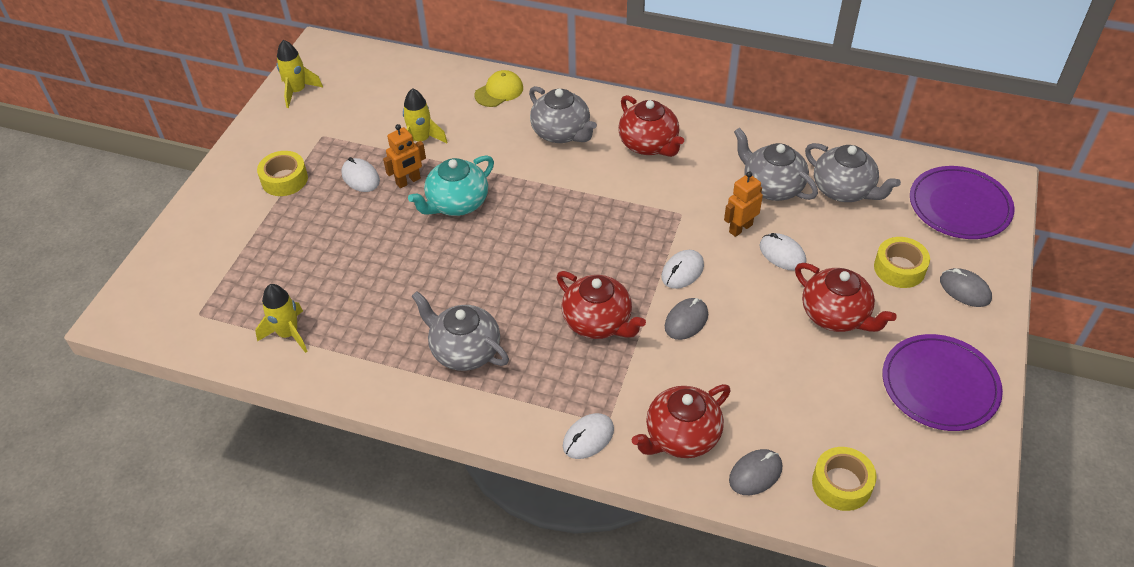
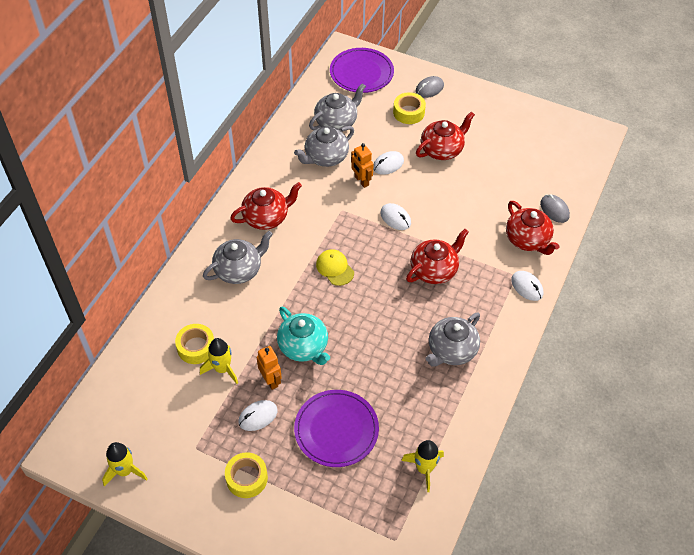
camera: 85 degrees left, 5 degrees up
(499, 91) = (175, 308): yellow cap -> yellow cap (335, 268)
(686, 321) = (438, 223): grey mouse -> none
(841, 484) = (561, 174): yellow tape -> yellow tape (196, 347)
(939, 385) = (497, 117): purple plate -> purple plate (336, 430)

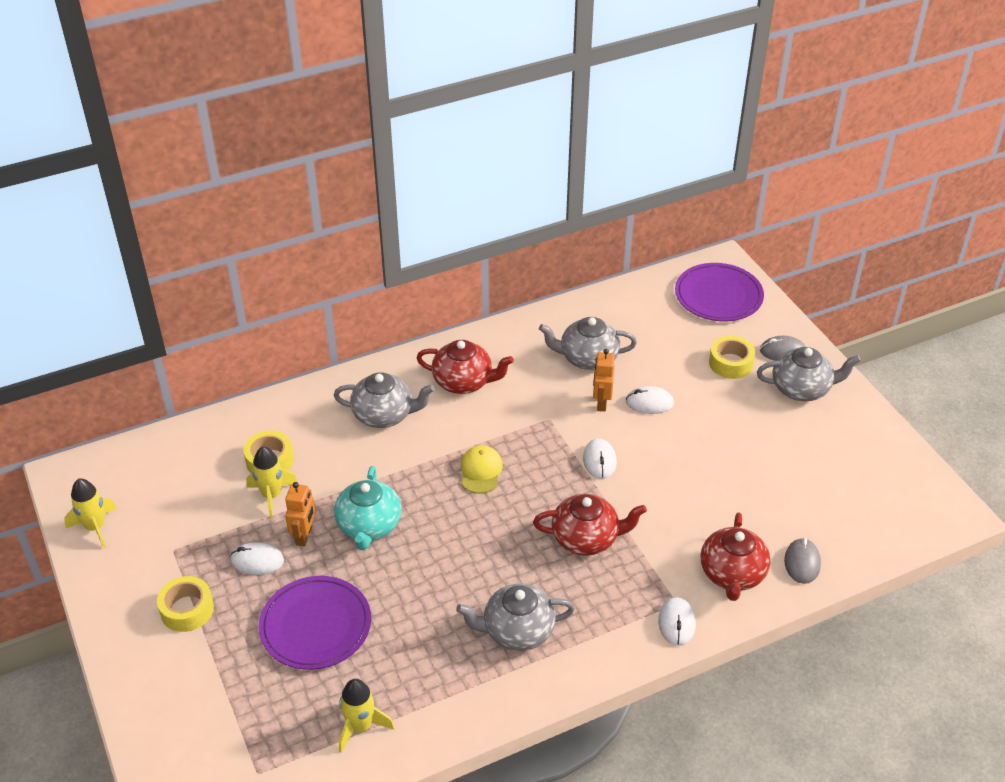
camera: 40 degrees right, 10 degrees down
(336, 122) = (636, 330): grey teapot -> grey teapot (801, 389)
(442, 150) = (729, 422): red teapot -> none

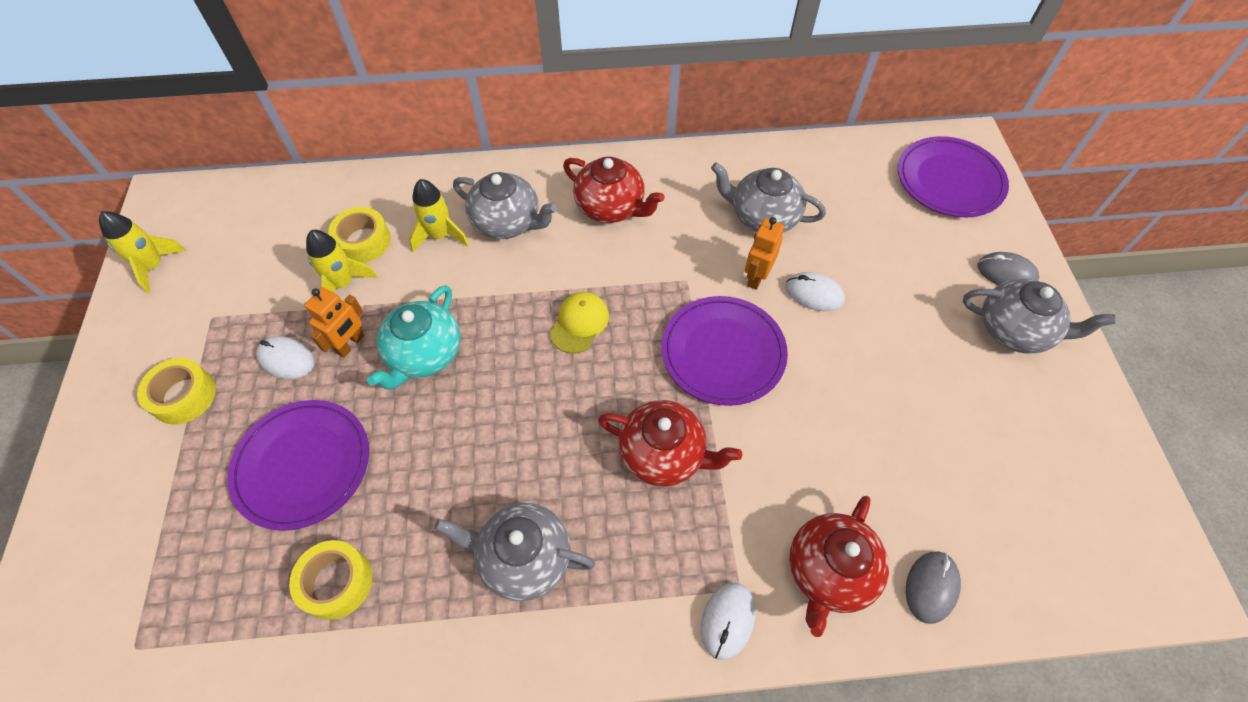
camera: 20 degrees right, 15 degrees up
(360, 727) = (279, 628): yellow rocket -> yellow rocket (440, 236)
(599, 461) = (723, 352): white mouse -> purple plate
(731, 363) = (934, 270): yellow tape -> yellow tape (336, 582)

